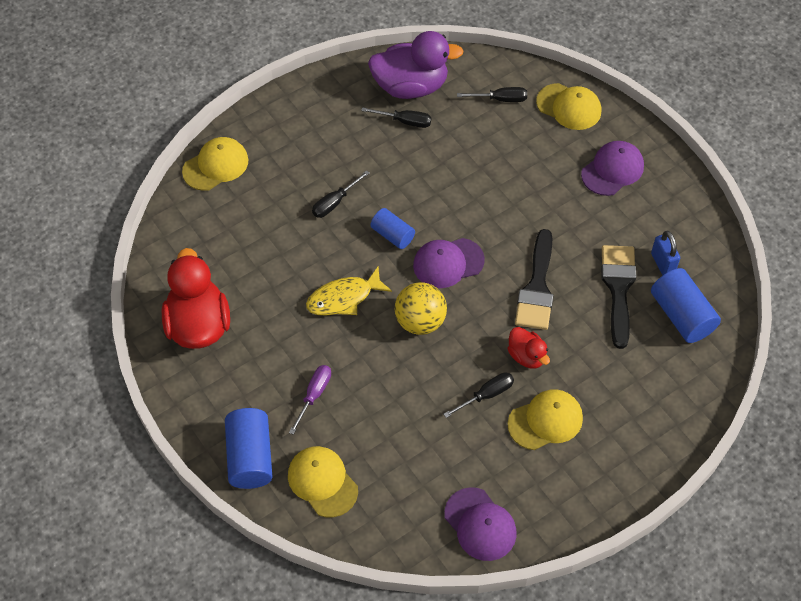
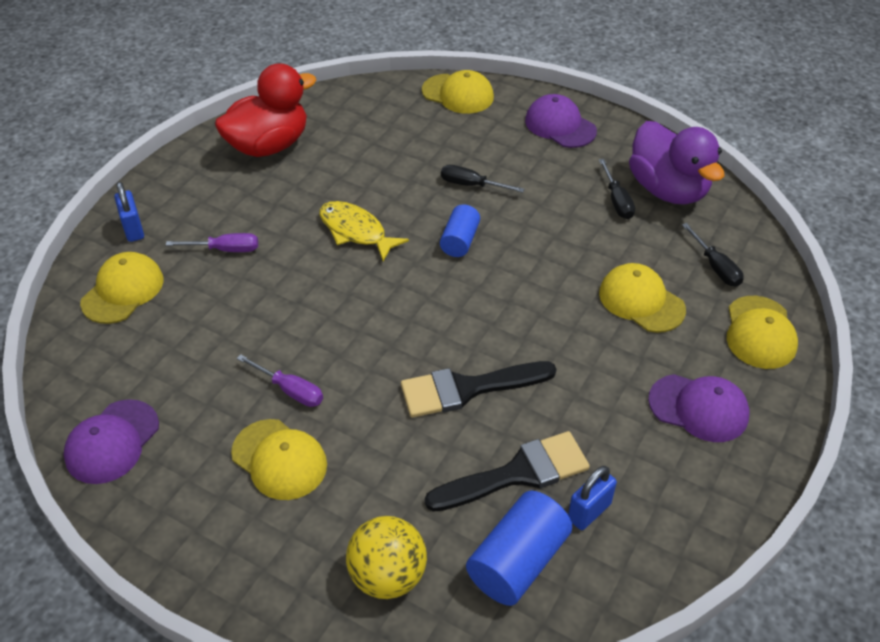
camera: 65 degrees right, 10 degrees down
(250, 457) = (133, 229): blue cylinder -> blue padlock
(420, 321) = (360, 300): yellow ball -> yellow ball (388, 576)
(448, 263) = (452, 297): purple cap -> purple cap (560, 125)
(486, 395) = (290, 390): black screwdriver -> purple screwdriver
(509, 155) = (641, 301): none -> yellow cap
(527, 356) = (363, 411): red duck -> none

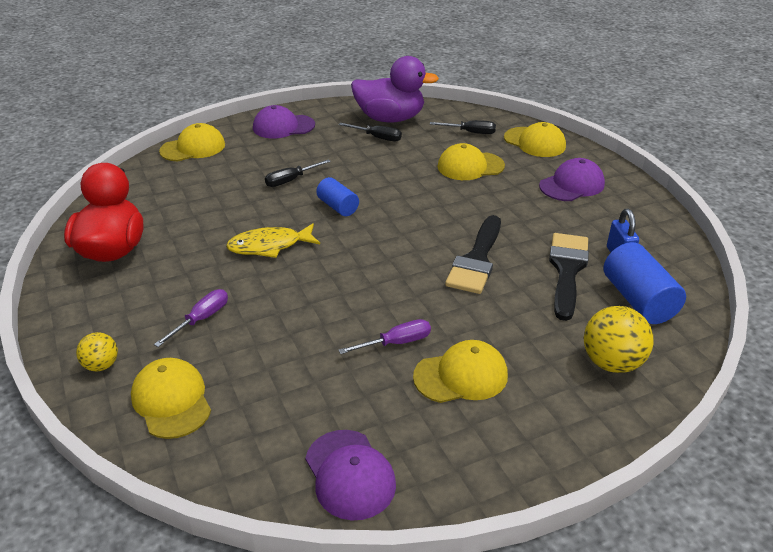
camera: 55 degrees left, 10 degrees down
(133, 229) = (101, 365): blue padlock -> yellow ball

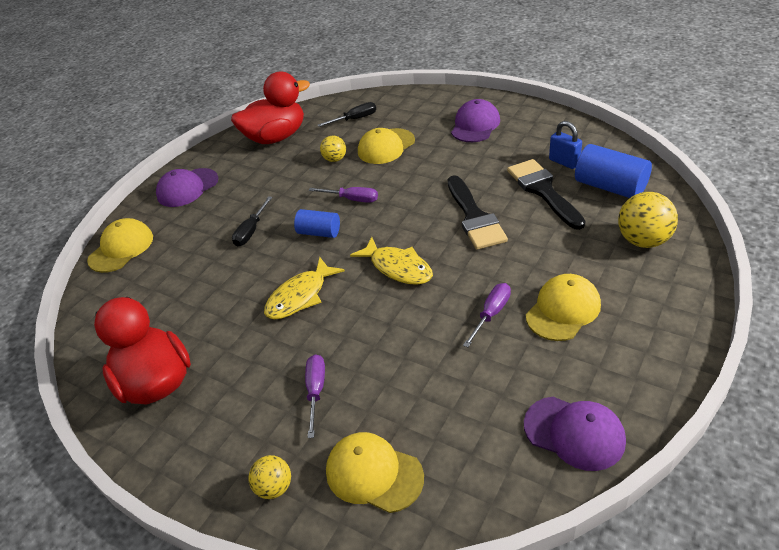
camera: 30 degrees left, 5 degrees up
(365, 265) = (398, 268): none -> yellow fish
(377, 137) = (284, 158): black screwdriver -> none
(390, 118) = (276, 137): purple duck -> red duck
(393, 194) = (352, 199): none -> purple screwdriver
(416, 157) = (335, 159): none -> yellow ball
(534, 142) = (412, 105): yellow cap -> none

